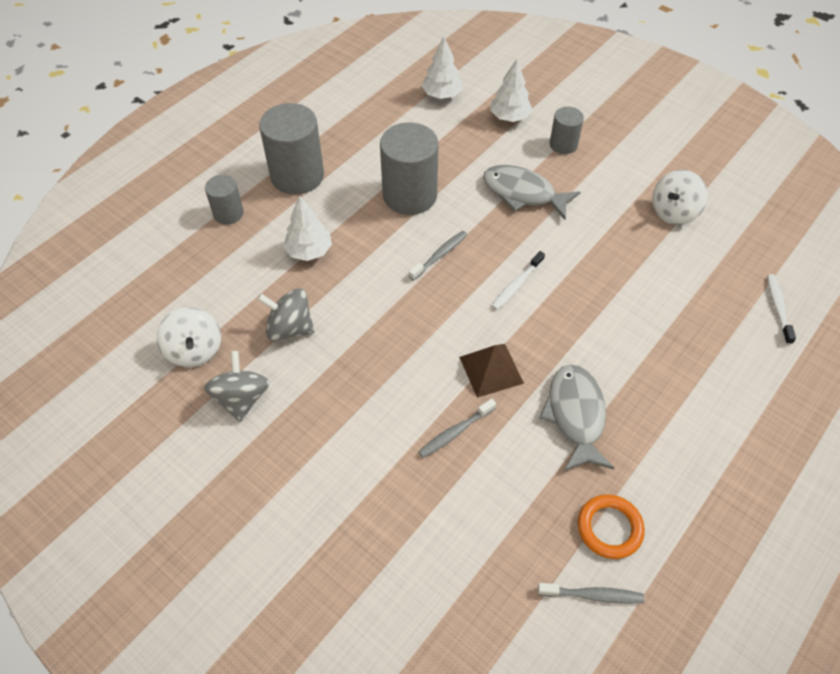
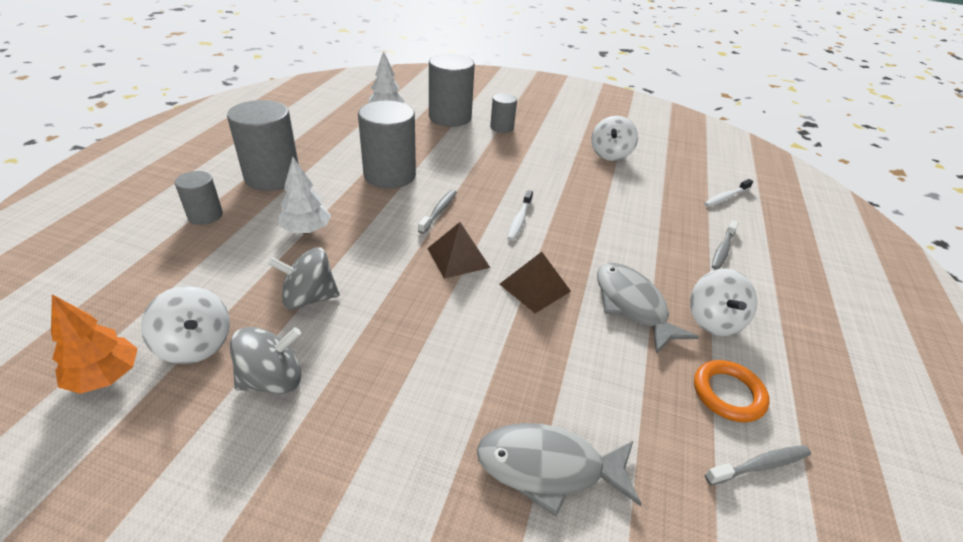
camera: 25 degrees left, 15 degrees down
(130, 361) = (106, 376): none -> orange tree
(242, 398) = (273, 380): grey spinning top -> grey spinning top turned 90 degrees clockwise
(434, 317) = (458, 257): none -> brown pyramid
(455, 432) = (531, 349): grey toothbrush -> grey toothbrush (722, 250)
(509, 117) = (450, 117): white tree -> grey cylinder
(523, 193) = (488, 160): grey fish -> grey fish (548, 468)
(648, 454) = (713, 320): none -> white spinning top
(778, 308) = (725, 197): white toothbrush -> white toothbrush turned 105 degrees counterclockwise

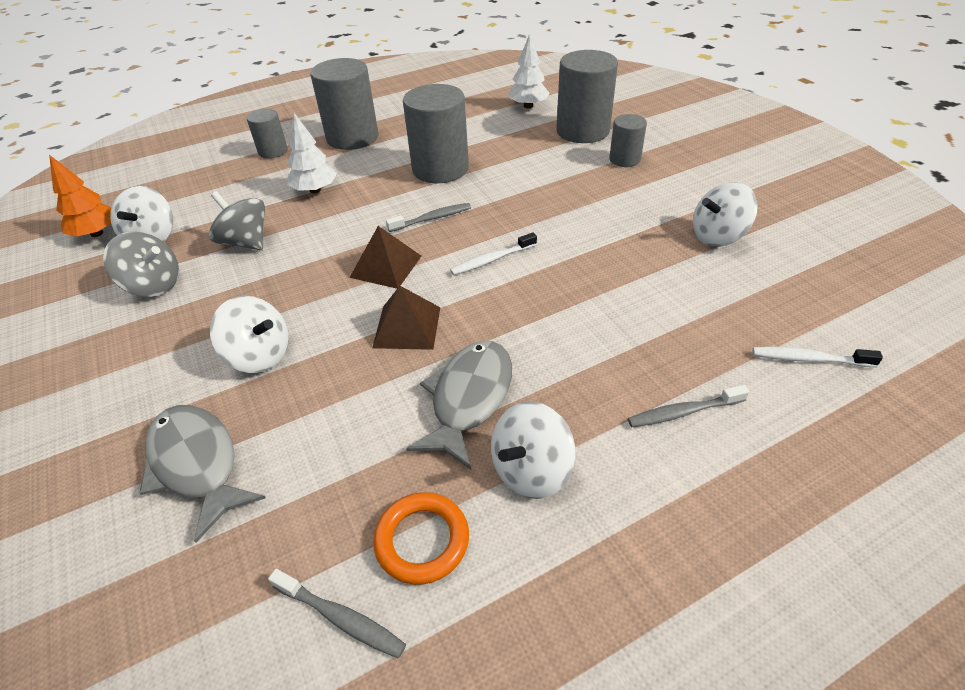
camera: 50 degrees right, 5 degrees up
(467, 368) = (260, 355): none -> white spinning top

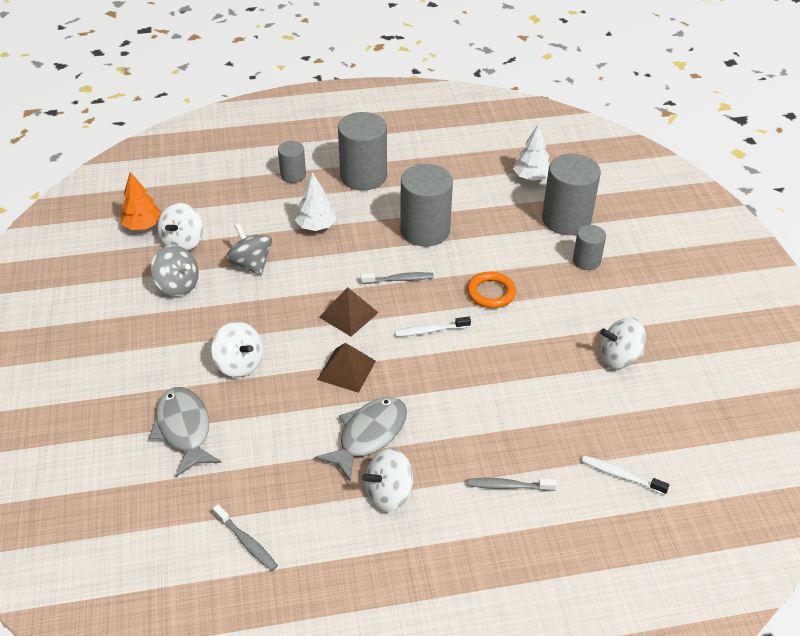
camera: 15 degrees right, 0 degrees up
(422, 540) = (306, 515): orange ring -> orange ring (491, 293)

